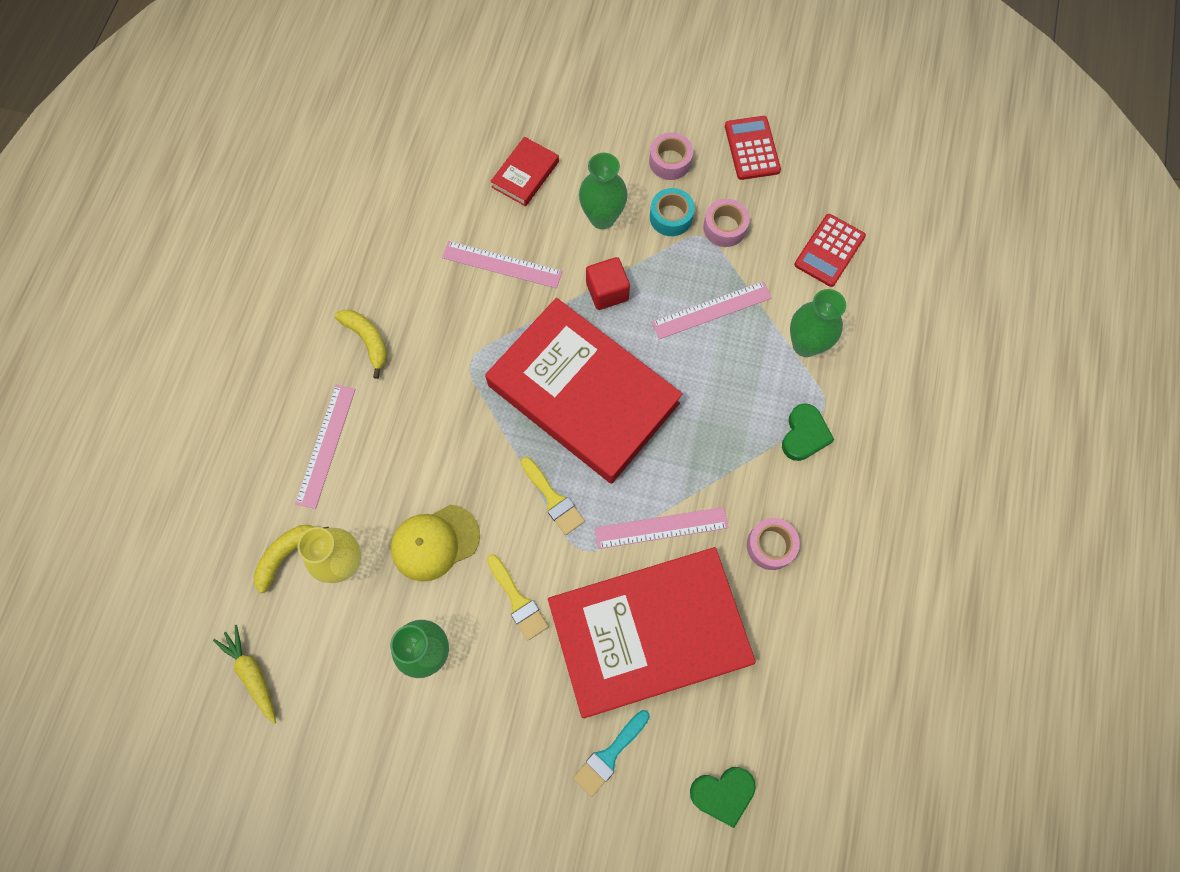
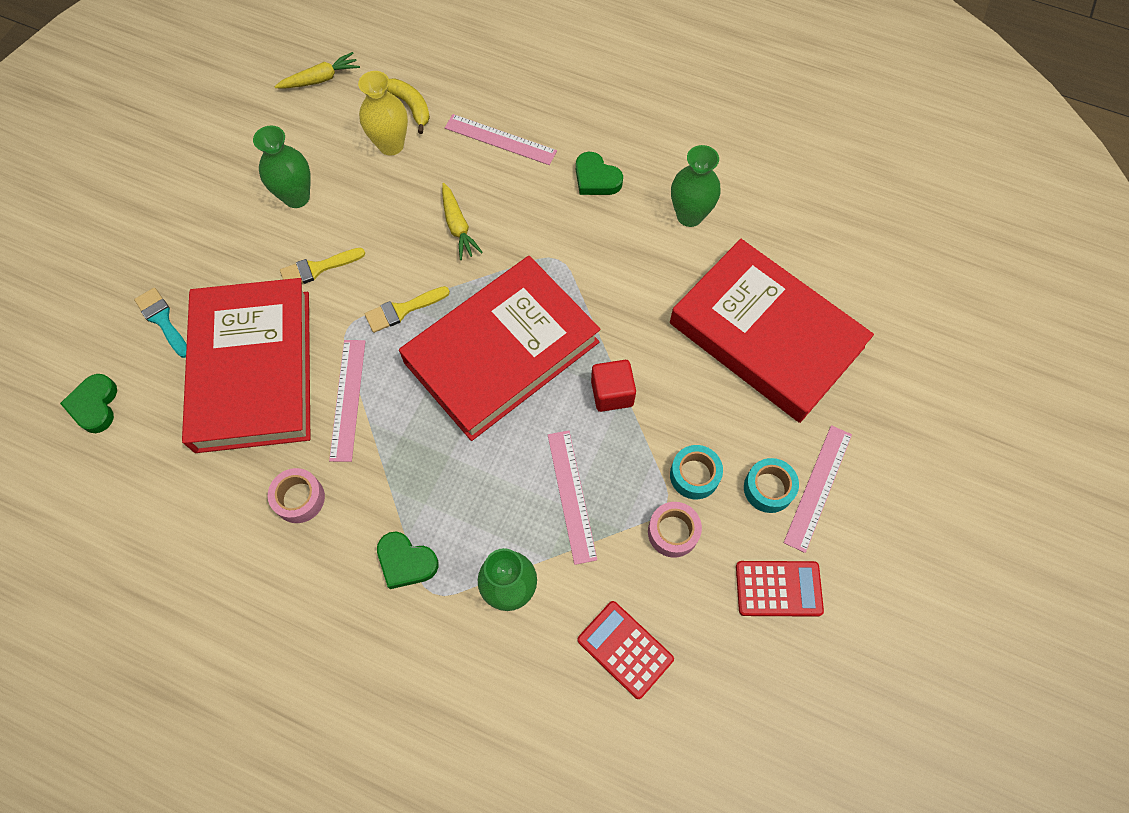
camera: 100 degrees right, 5 degrees down
(367, 340) = (596, 178): yellow banana -> green heart
(435, 542) = (389, 211): yellow cap -> none
(445, 466) = (458, 226): none -> yellow carrot
(502, 264) = (659, 299): pink ruler -> pink ruler (818, 487)
(525, 174) = (765, 335): red book -> red book, size x2.43
(602, 218) = (702, 403): green vase -> green vase (689, 215)
(670, 161) = (768, 488): pink tape -> turquoise tape

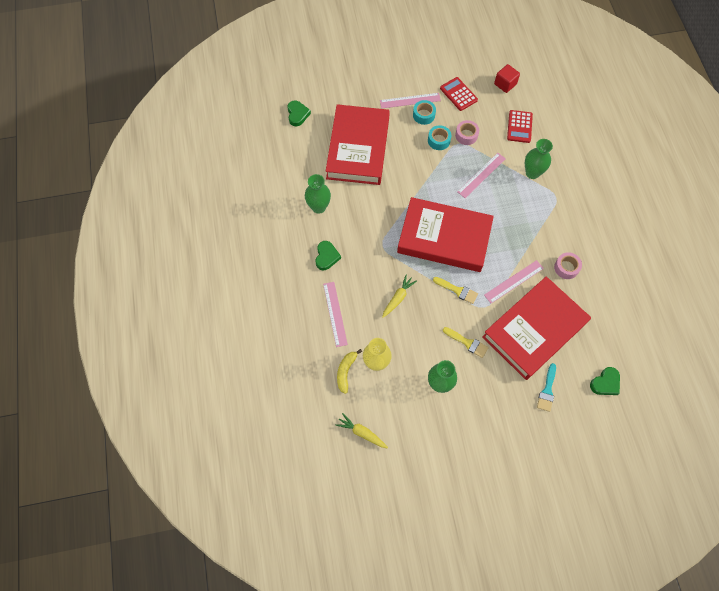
camera: 125 degrees left, 0 degrees up
(406, 562) = (554, 213): green heart -> green heart (297, 114)
(612, 393) = (428, 186): red cube -> red cube (505, 84)

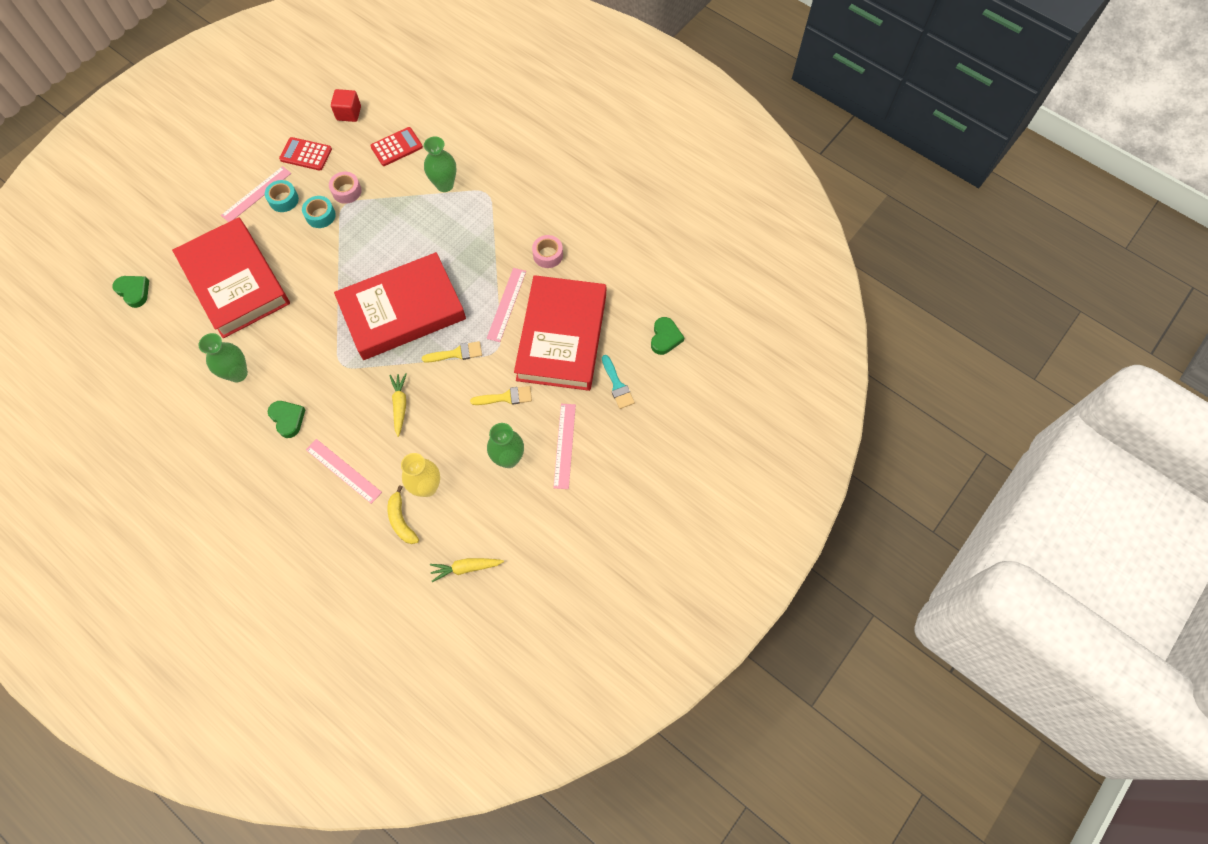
camera: 40 degrees left, 0 degrees up
(481, 175) = (393, 221): pink ruler -> pink ruler (564, 445)
(519, 127) = (396, 147): red calculator -> red calculator turned 90 degrees counterclockwise

